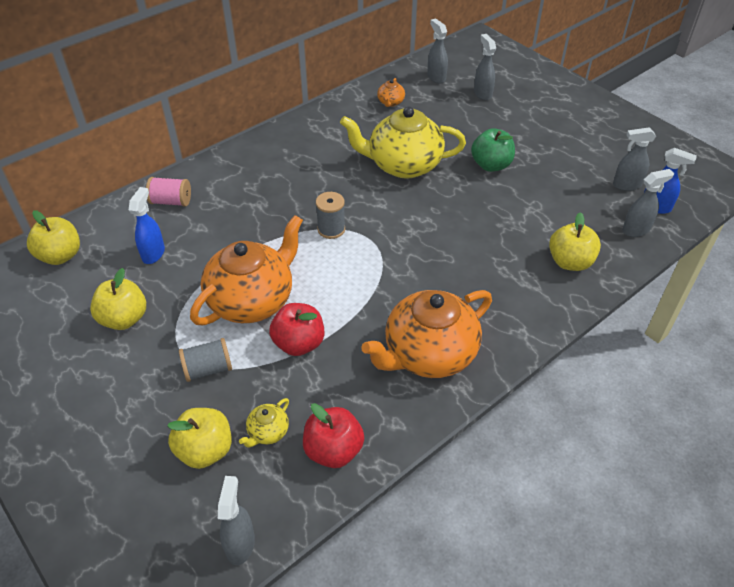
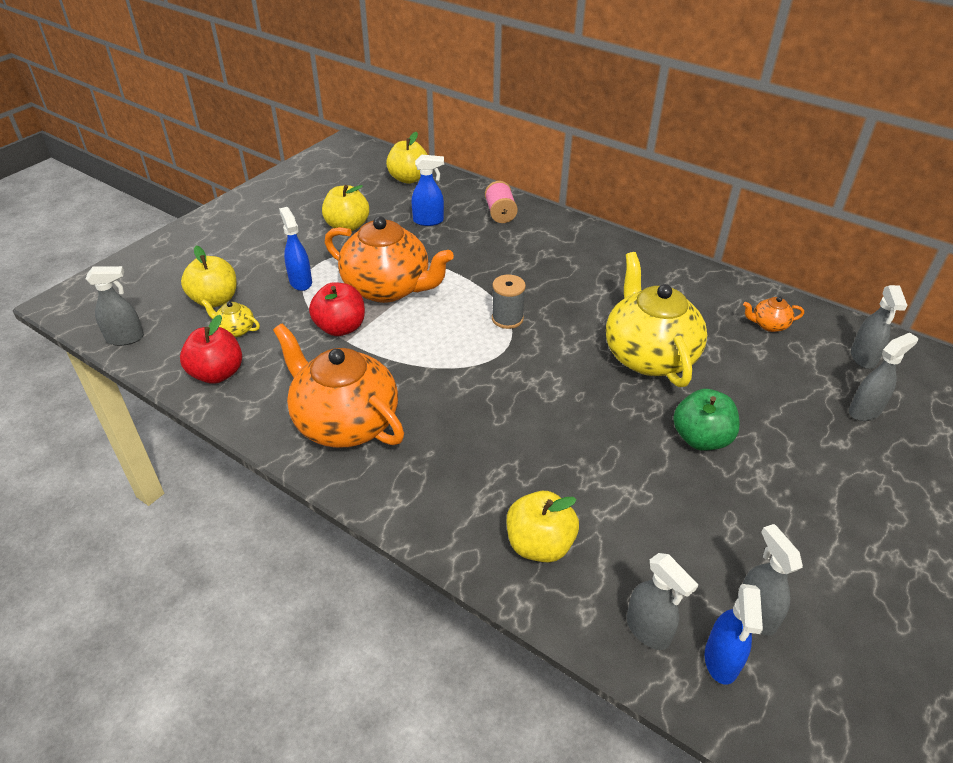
camera: 75 degrees right, 5 degrees down
(208, 369) = (300, 282): grey spool -> blue spray bottle
(436, 77) = (863, 358): grey spray bottle -> grey spray bottle turned 135 degrees clockwise

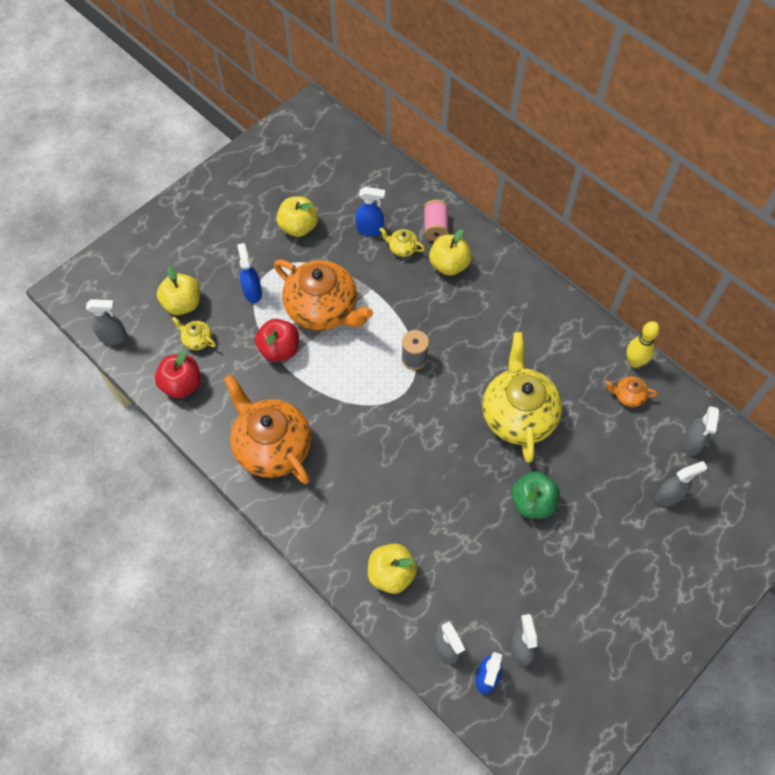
camera: 10 degrees right, 20 degrees up
(409, 179) = (361, 168): yellow apple -> yellow apple (449, 265)
(468, 232) = (402, 248): none -> yellow teapot
(761, 295) = (634, 362): none -> yellow bowling pin

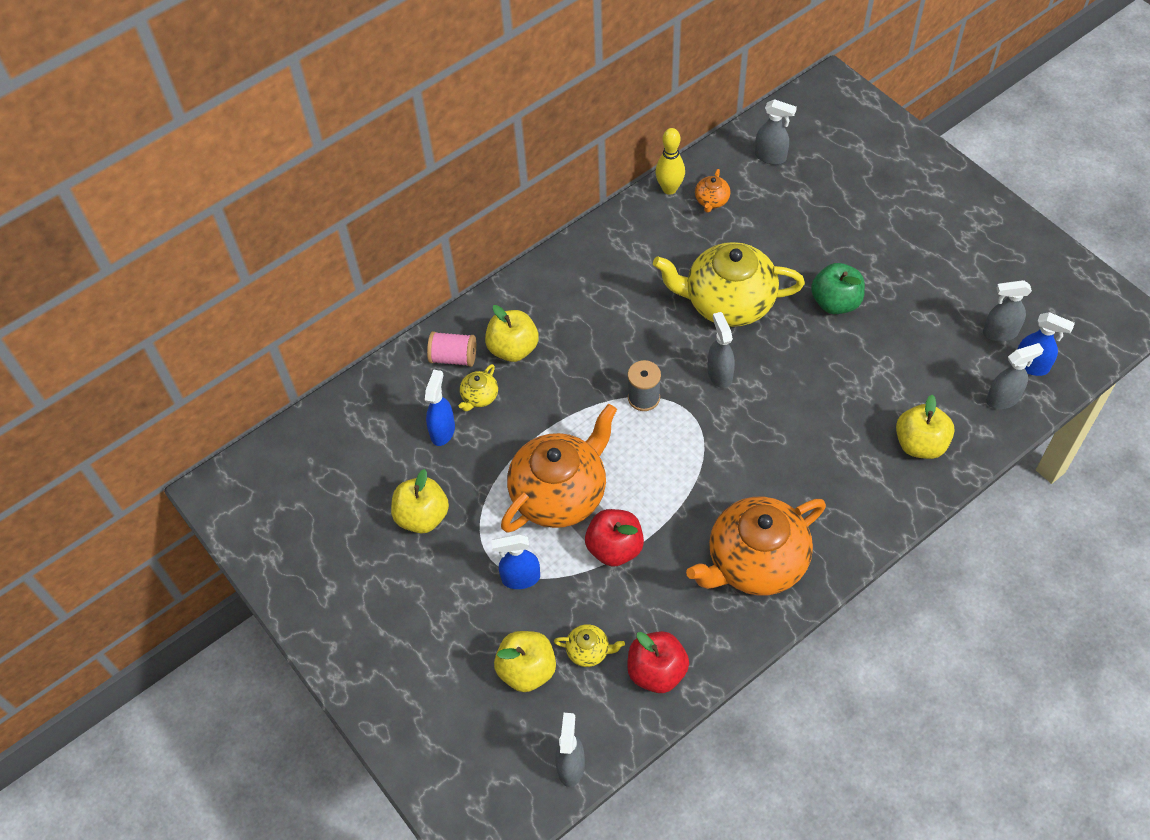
camera: 80 degrees left, 5 degrees down
(197, 340) = (588, 651): yellow teapot -> yellow teapot turned 120 degrees counterclockwise
(669, 496) = (830, 185): grey spray bottle -> grey spray bottle (719, 374)

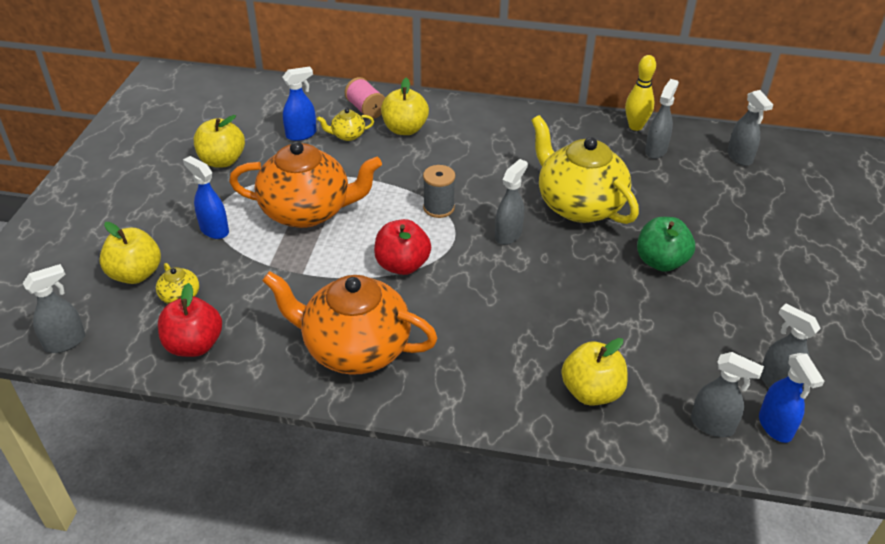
camera: 45 degrees right, 15 degrees down
(614, 548) = (287, 263): red apple -> red apple (402, 265)
(711, 201) = (656, 150): orange teapot -> grey spray bottle

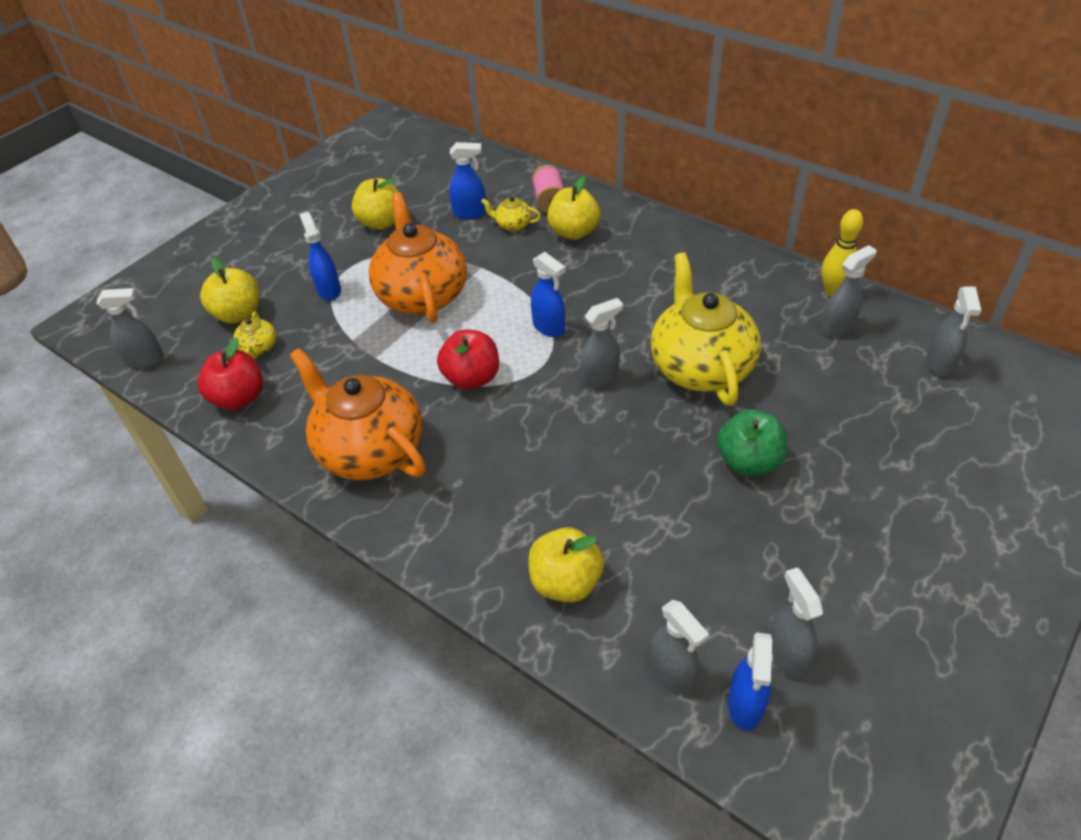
camera: 30 degrees right, 5 degrees up
(307, 211) = (422, 295): orange teapot -> orange teapot turned 135 degrees counterclockwise
(438, 208) = (549, 327): grey spool -> blue spray bottle

